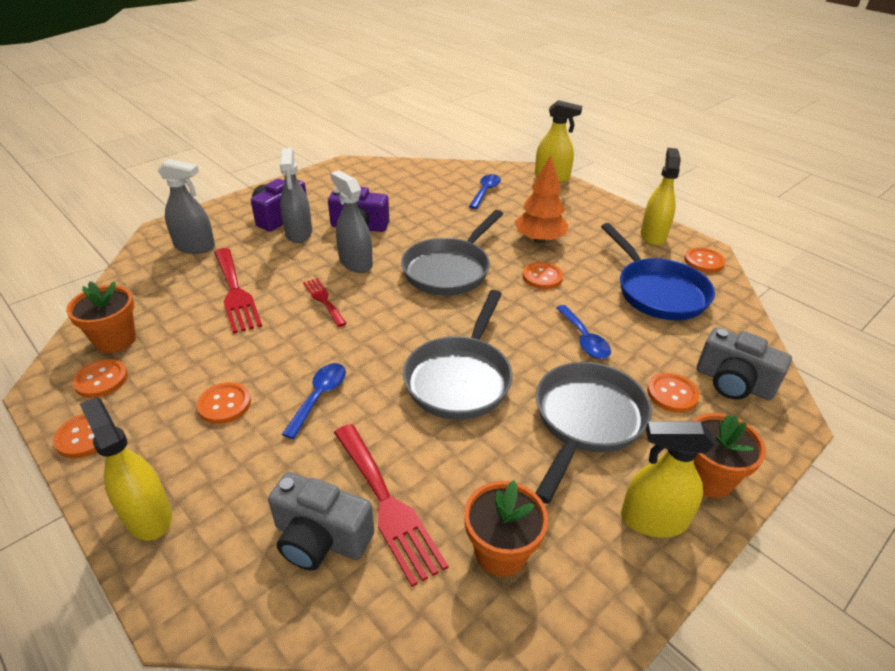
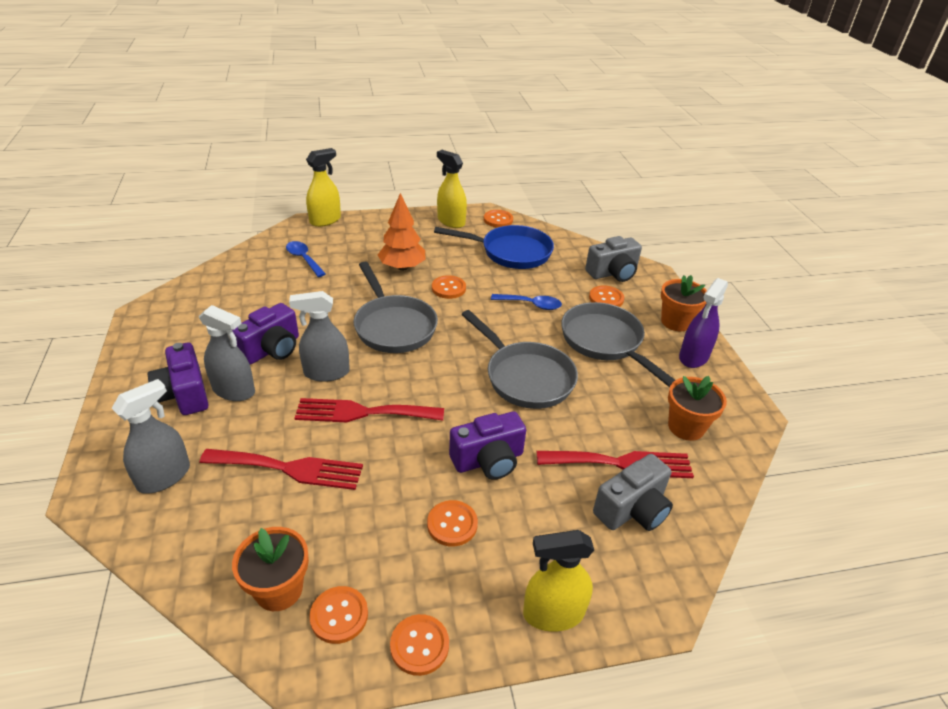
camera: 60 degrees left, 0 degrees up
(319, 397) = (488, 460): blue spoon -> purple camera
(324, 300) = (362, 412): red fork -> red fork, size x1.70
(653, 520) = (693, 357): yellow spray bottle -> purple spray bottle

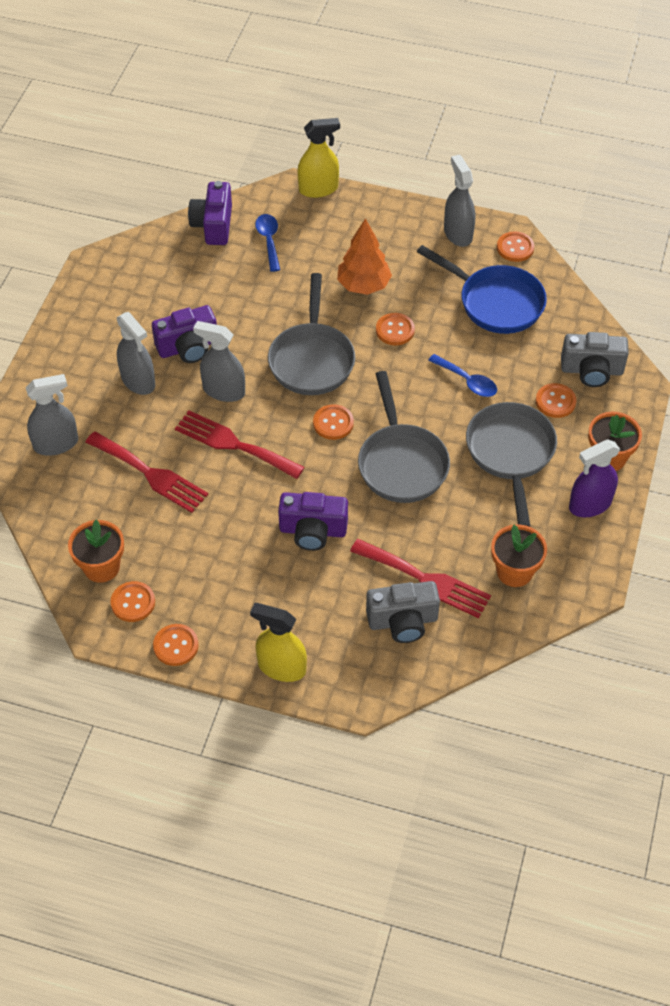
camera: 30 degrees right, 15 degrees up
(184, 394) = (97, 369): purple camera -> purple camera (213, 225)
(451, 221) = (458, 233): yellow spray bottle -> grey spray bottle
(452, 524) = (249, 572): orange button -> orange button (333, 423)

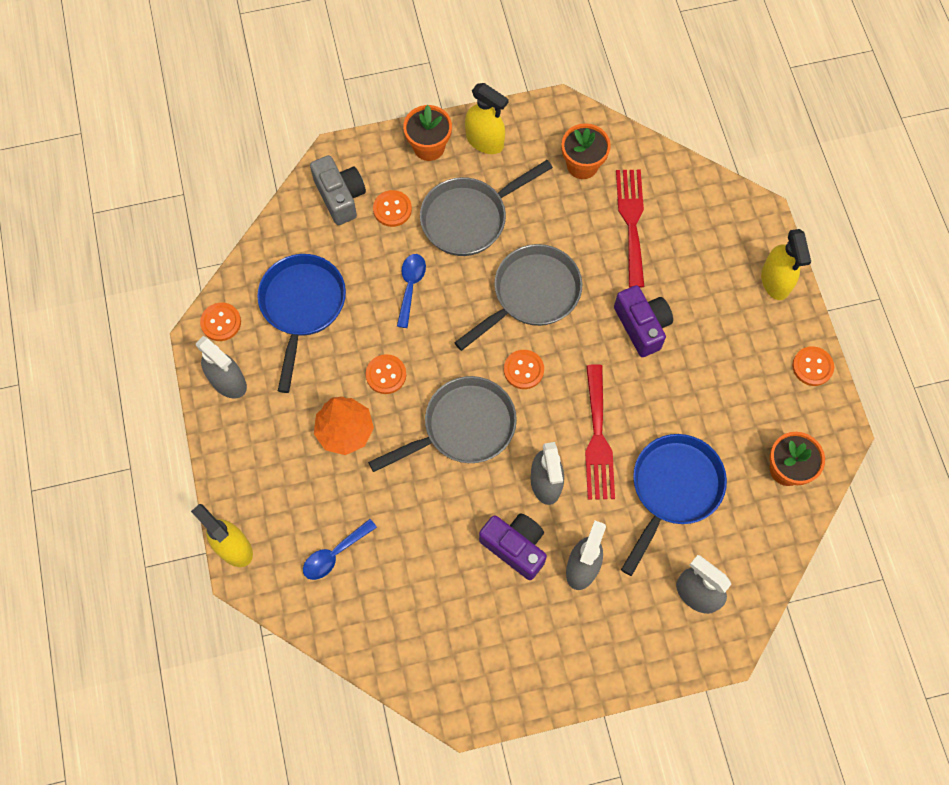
camera: 120 degrees left, 15 degrees up
(133, 602) = (800, 423): orange button -> none
(150, 474) = (673, 489): red fork -> blue pan
(213, 225) = (343, 623): purple camera -> none
(403, 621) = (678, 219): grey camera -> none
(458, 233) = (228, 381): grey spray bottle -> grey spray bottle turned 90 degrees counterclockwise
(590, 504) = (485, 141): purple spray bottle -> yellow spray bottle

